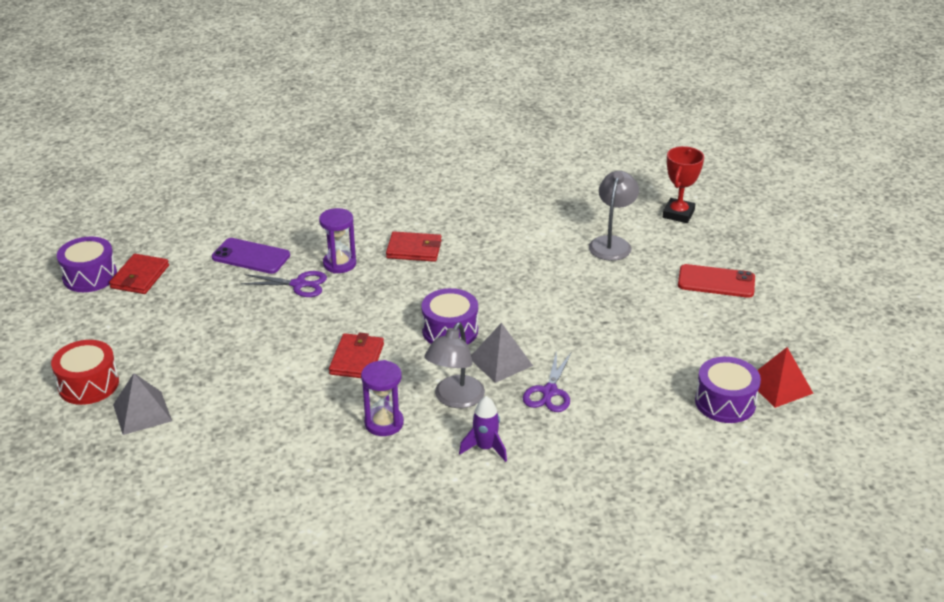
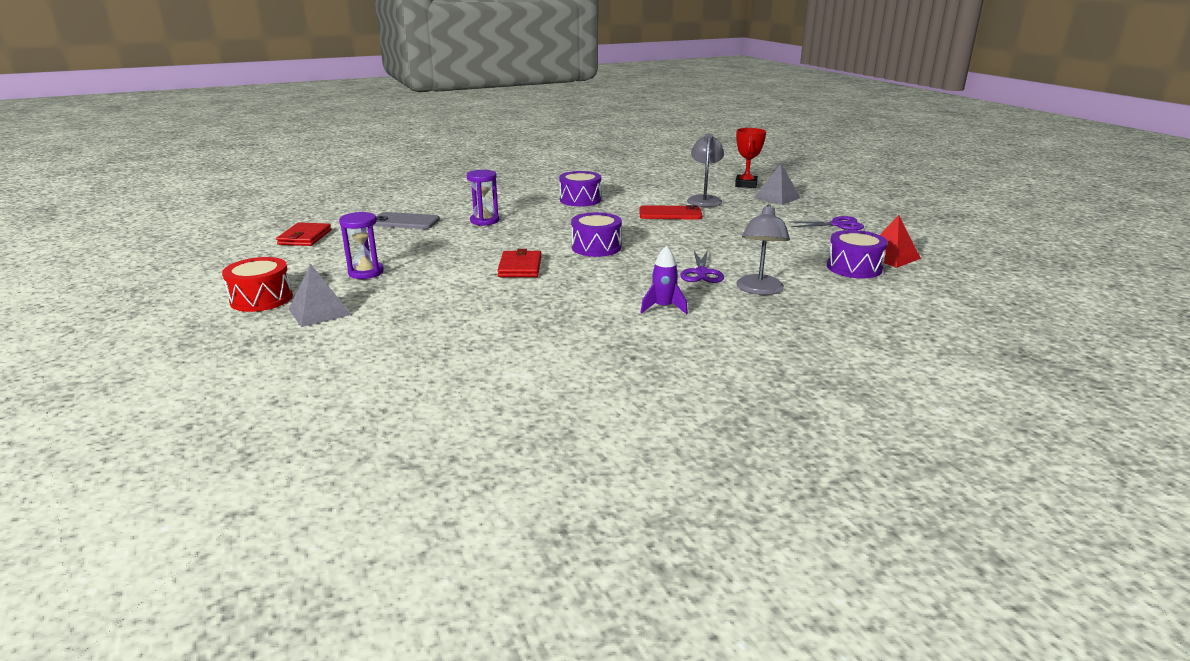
camera: 10 degrees left, 10 degrees down
(90, 276) = (257, 240): purple drum -> purple drum (580, 200)
(251, 256) = (405, 222): purple phone -> grey phone
(299, 284) = (452, 233): purple scissors -> purple scissors (838, 225)
(384, 423) = (561, 300): purple hourglass -> purple hourglass (366, 272)
(414, 249) = (545, 211): red wallet -> none
(455, 399) = (620, 282): grey lamp -> grey lamp (759, 290)
(500, 361) = (649, 260): grey pyramid -> grey pyramid (777, 197)
(716, 282) = (798, 211): red phone -> red phone (670, 214)

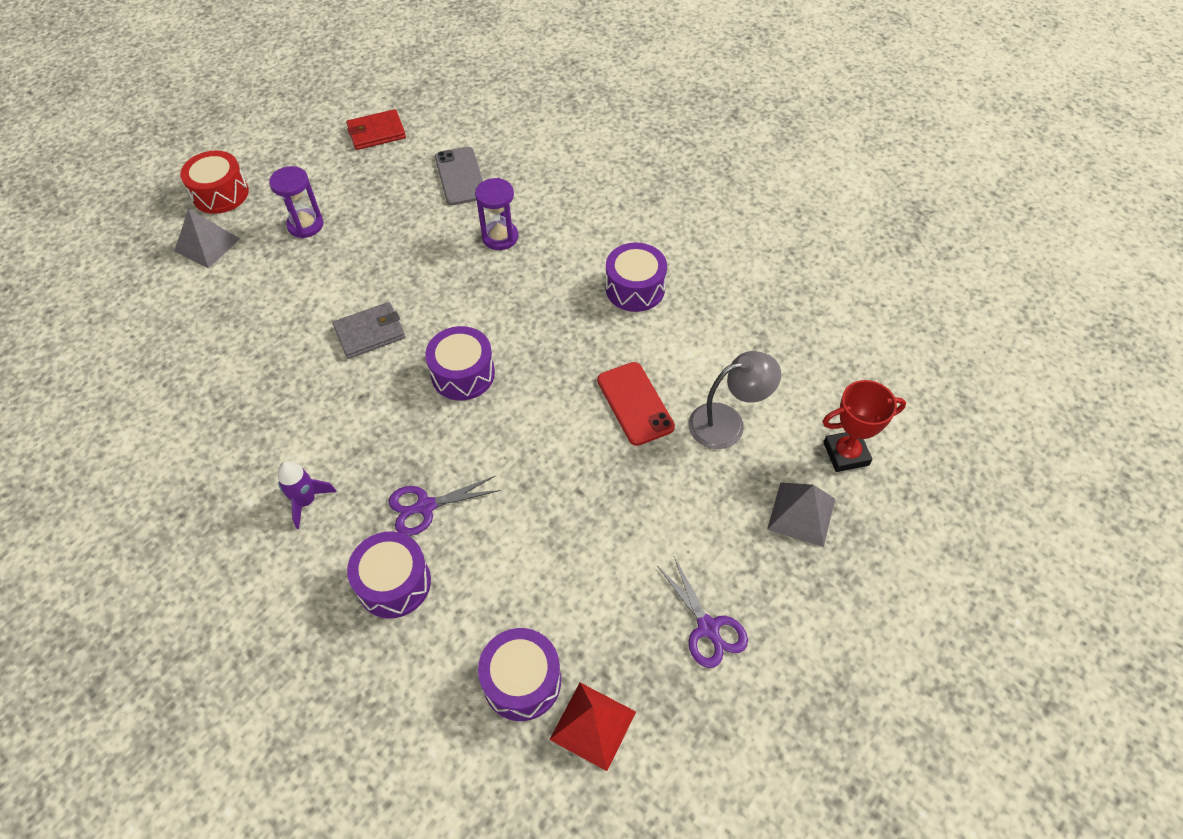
camera: 65 degrees right, 30 degrees up
(520, 267) = (370, 332): red wallet -> grey wallet
(759, 290) = (394, 583): grey lamp -> purple drum

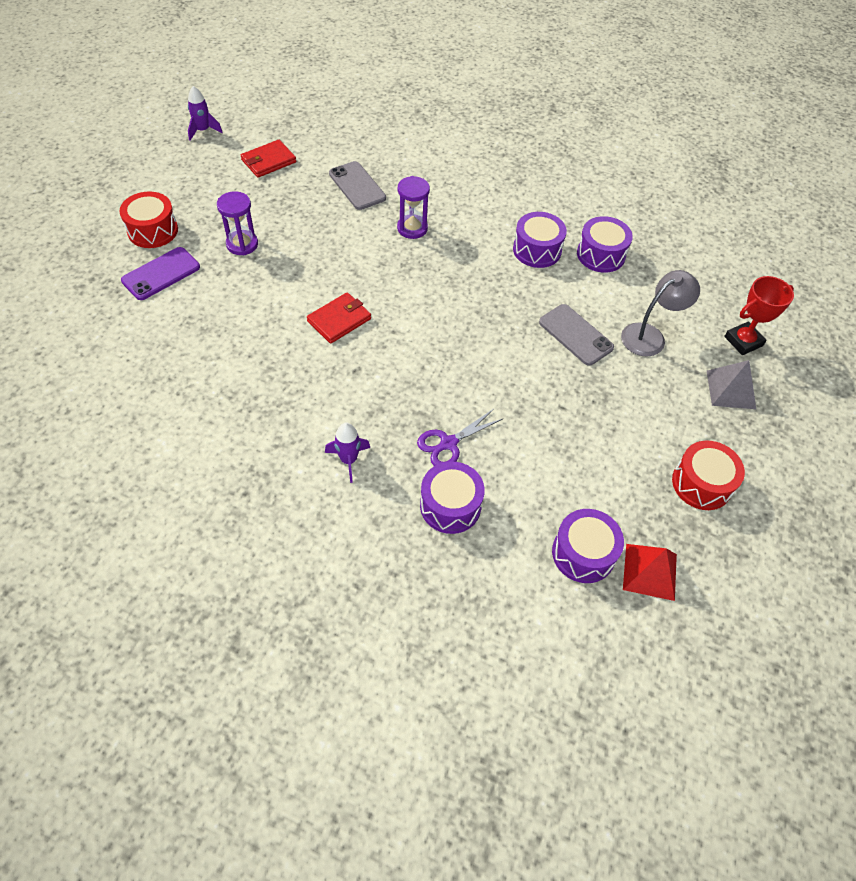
camera: 20 degrees left, 0 degrees up
(207, 245) = (161, 274): grey pyramid -> purple phone
(323, 87) = (203, 131): none -> purple rocket
(370, 332) = (339, 320): grey wallet -> red wallet
(463, 374) = (431, 338): purple drum -> purple drum (601, 255)
(635, 403) = (575, 335): red phone -> grey phone
(708, 628) = (701, 484): purple scissors -> red drum

